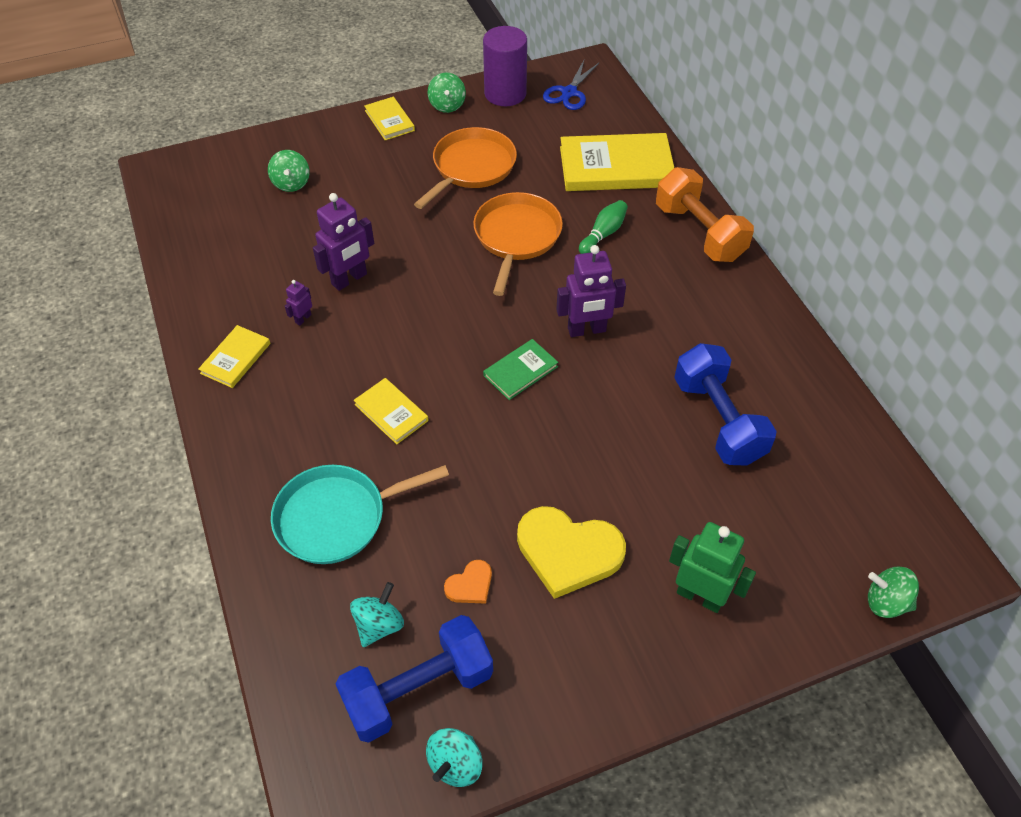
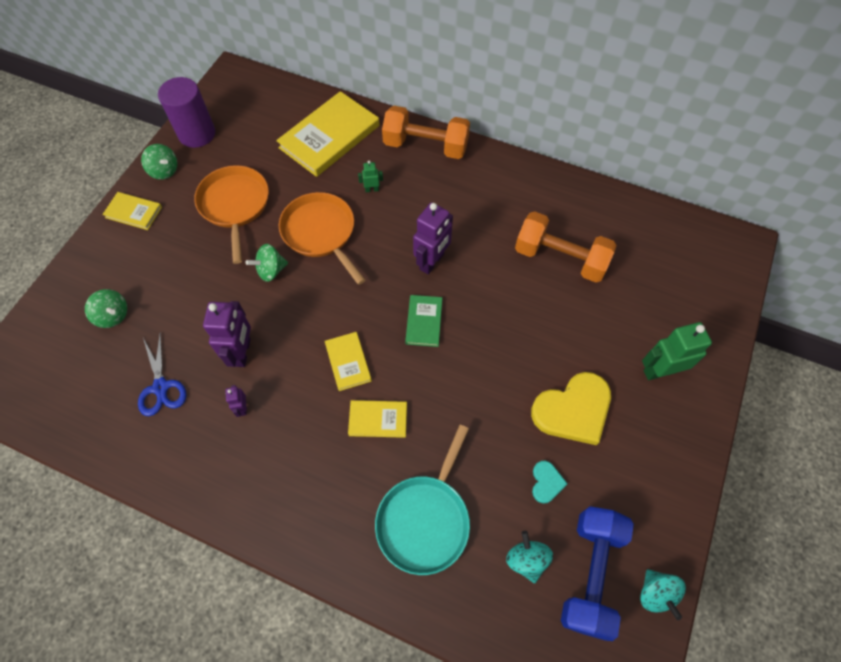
camera: 45 degrees left, 10 degrees up
(236, 358) = (228, 478): yellow book -> yellow book (348, 362)
(470, 585) = (546, 482): orange heart -> turquoise heart
(569, 93) = (241, 103): blue scissors -> blue scissors (161, 387)
(603, 234) = (372, 189): green bowling pin -> green robot
(718, 420) = (560, 258): blue dumbbell -> orange dumbbell
(886, 602) = (736, 291): green spinning top -> green spinning top (271, 270)

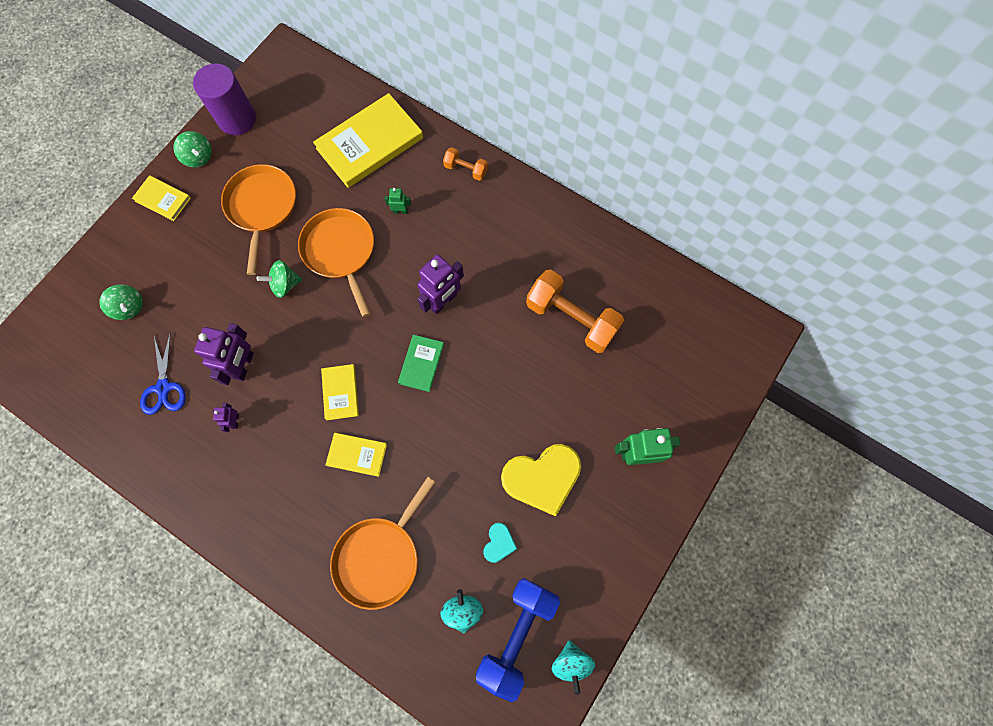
camera: 10 degrees right, 10 degrees up
(425, 520) = (380, 557): turquoise pan -> orange pan
(426, 146) = (466, 169): orange dumbbell -> orange dumbbell, size x0.49

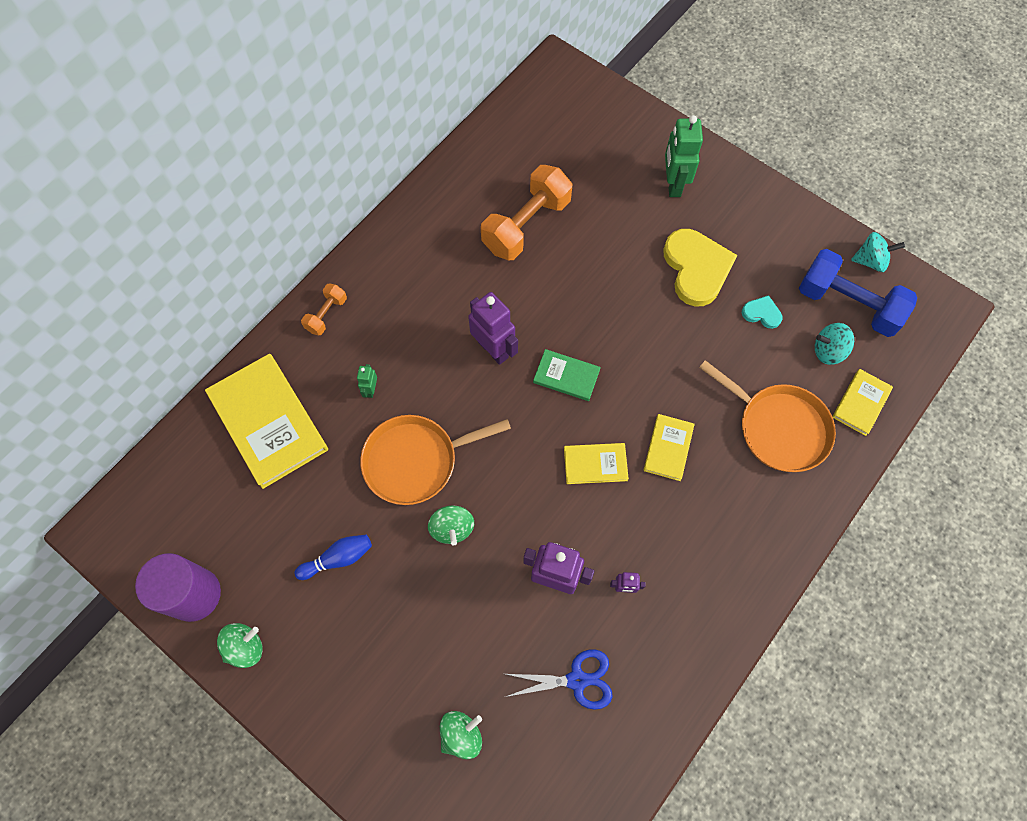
camera: 85 degrees left, 5 degrees down
(163, 199) = (303, 696): yellow book -> yellow book (861, 403)
(262, 207) = (338, 558): orange pan -> blue bowling pin

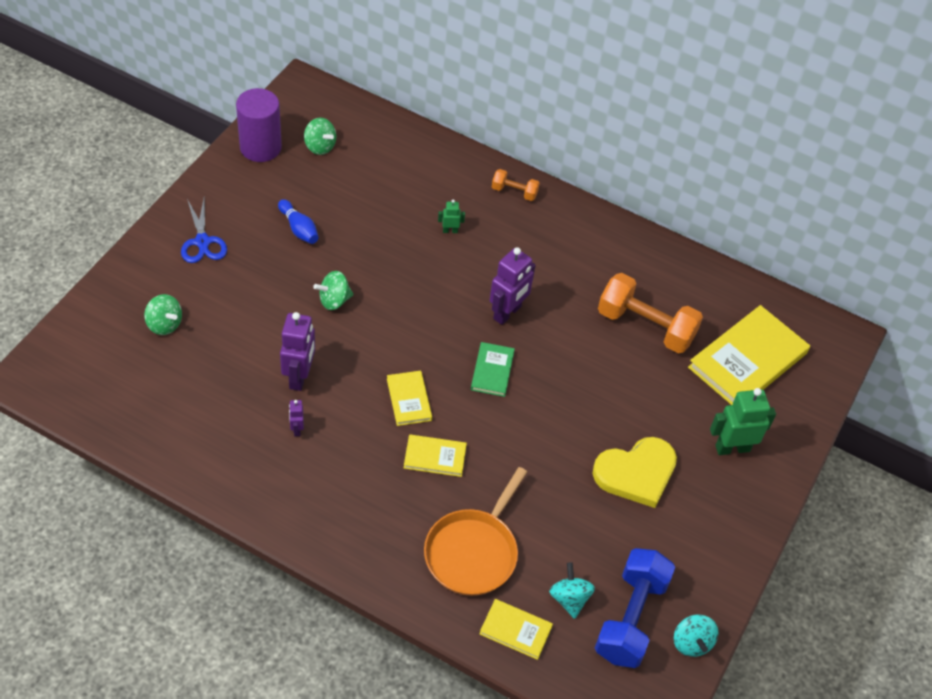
camera: 75 degrees right, 15 degrees down
(245, 647) = (223, 183): green spinning top -> green spinning top (320, 146)
(268, 422) = (408, 169): yellow book -> yellow book (748, 360)
(415, 461) = (390, 268): orange pan -> none
(577, 680) = (213, 399): blue scissors -> blue scissors (202, 242)
(762, 313) = (599, 535): turquoise heart -> none

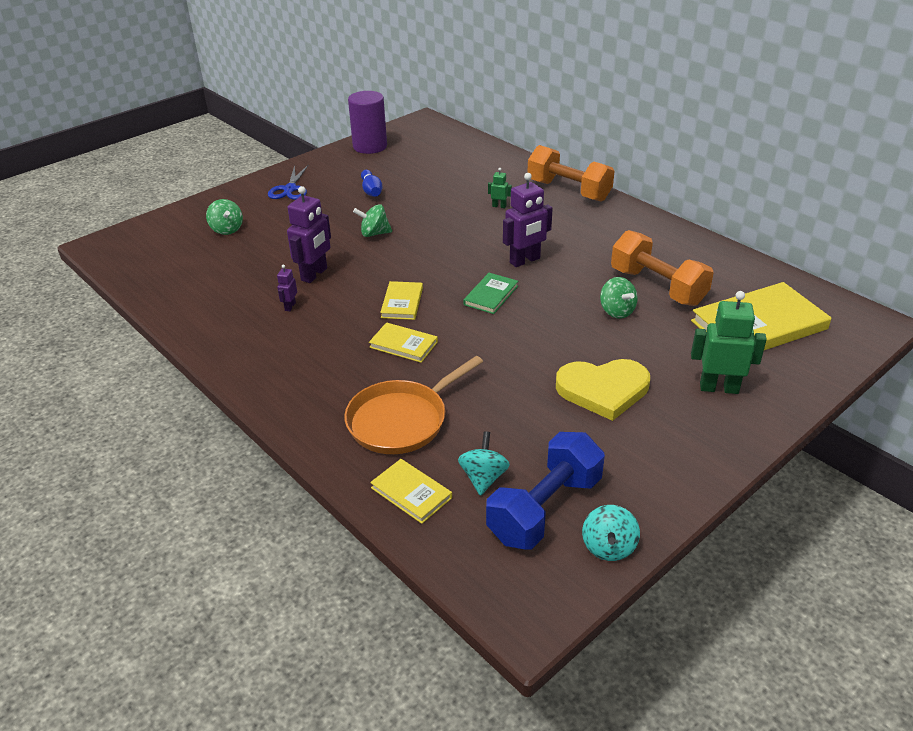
camera: 25 degrees right, 15 degrees down
(320, 146) = (417, 150): green spinning top -> green spinning top (616, 311)
(514, 192) = (568, 191): orange dumbbell -> orange dumbbell, size x2.02

